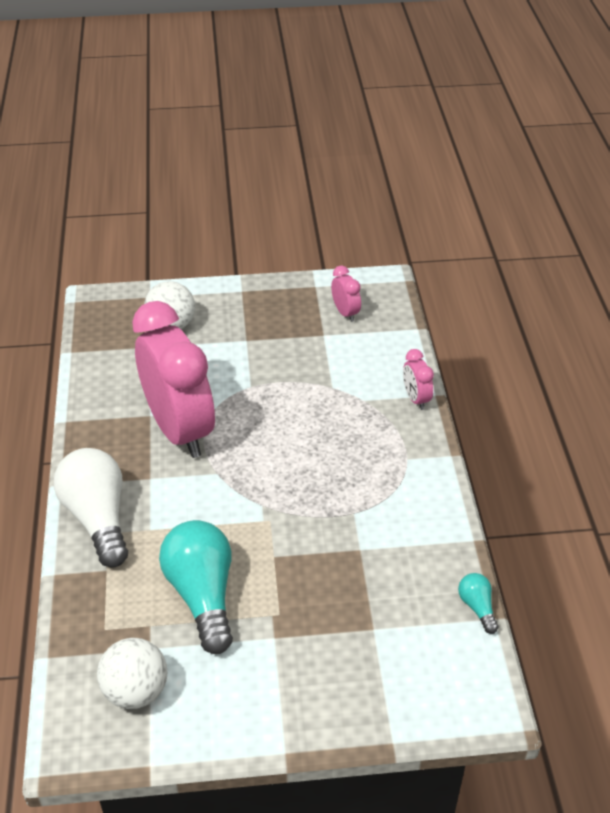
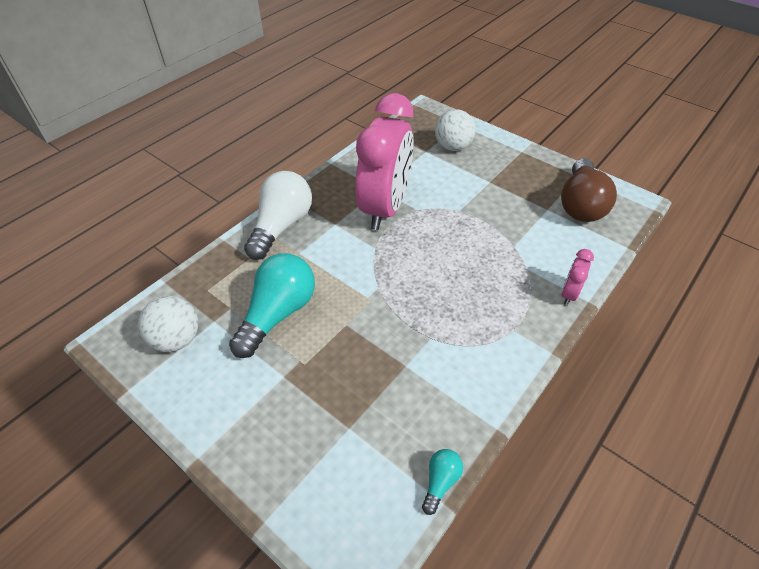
camera: 45 degrees right, 5 degrees up
(345, 313) = (580, 204): pink clock -> brown light bulb

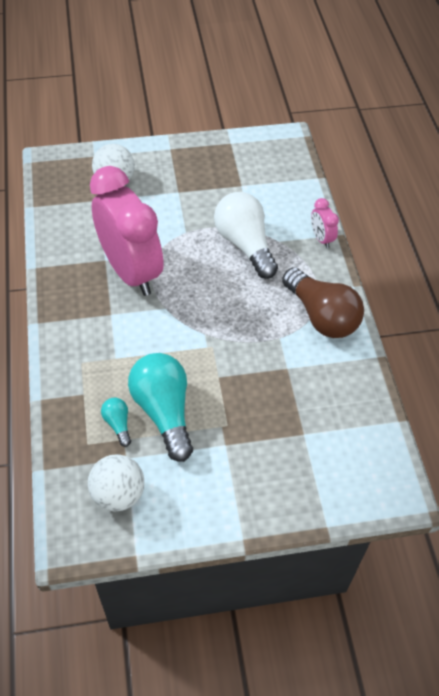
camera: 50 degrees left, 5 degrees up
(281, 226) = (71, 350): white light bulb -> white light bulb (245, 245)
(440, 482) = (384, 412): turquoise light bulb -> turquoise light bulb (118, 424)
(580, 204) = (257, 165): brown light bulb -> brown light bulb (321, 316)

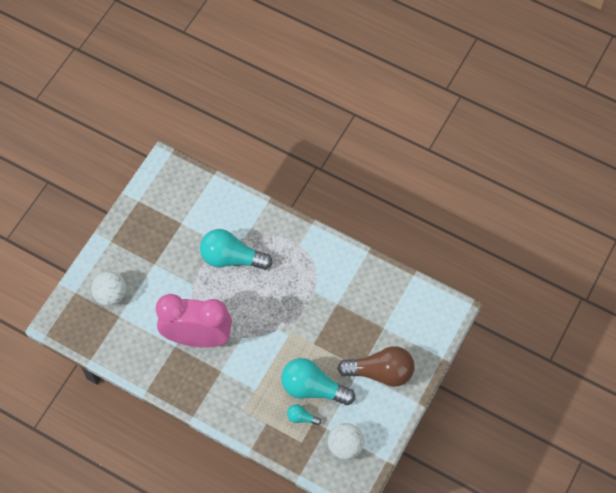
camera: 50 degrees left, 10 degrees up
(245, 245) = (231, 258): white light bulb -> turquoise light bulb
(321, 238) = (263, 212): pink clock -> none
(321, 316) = (318, 258): brown light bulb -> brown light bulb (380, 372)

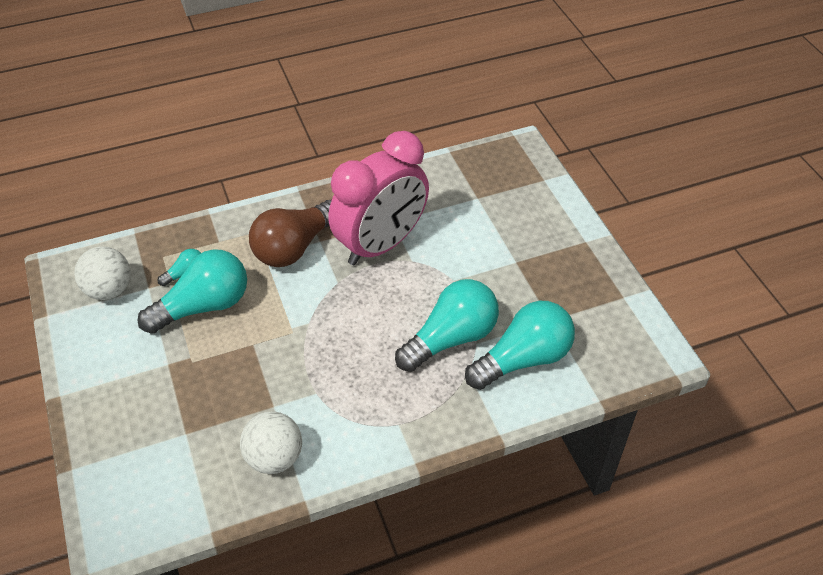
camera: 130 degrees right, 15 degrees down
(111, 295) = (511, 204): white ball -> white ball (274, 457)
(217, 219) = (523, 359): none -> turquoise light bulb
(380, 372) = (139, 385): brown light bulb -> brown light bulb (294, 247)

